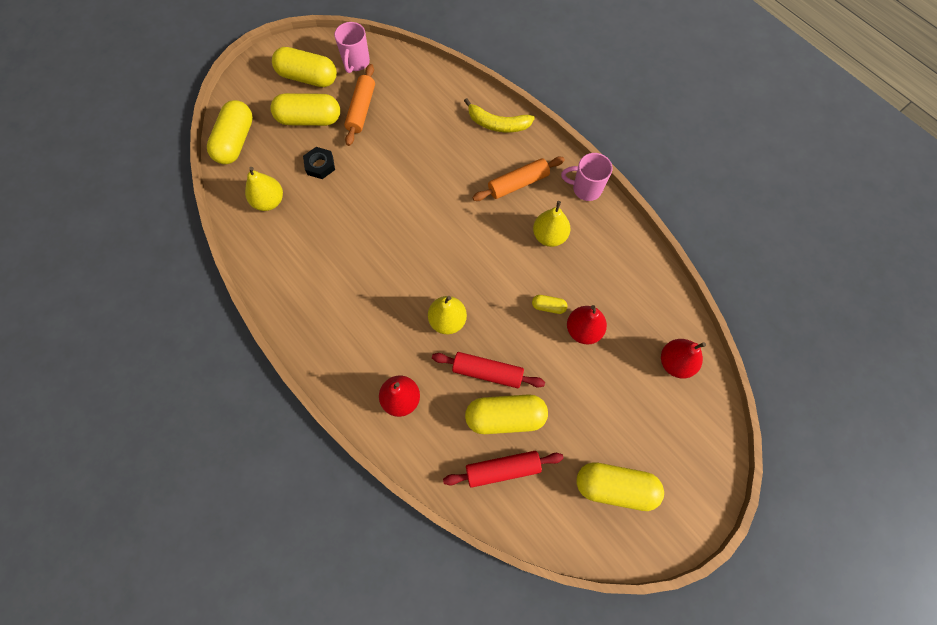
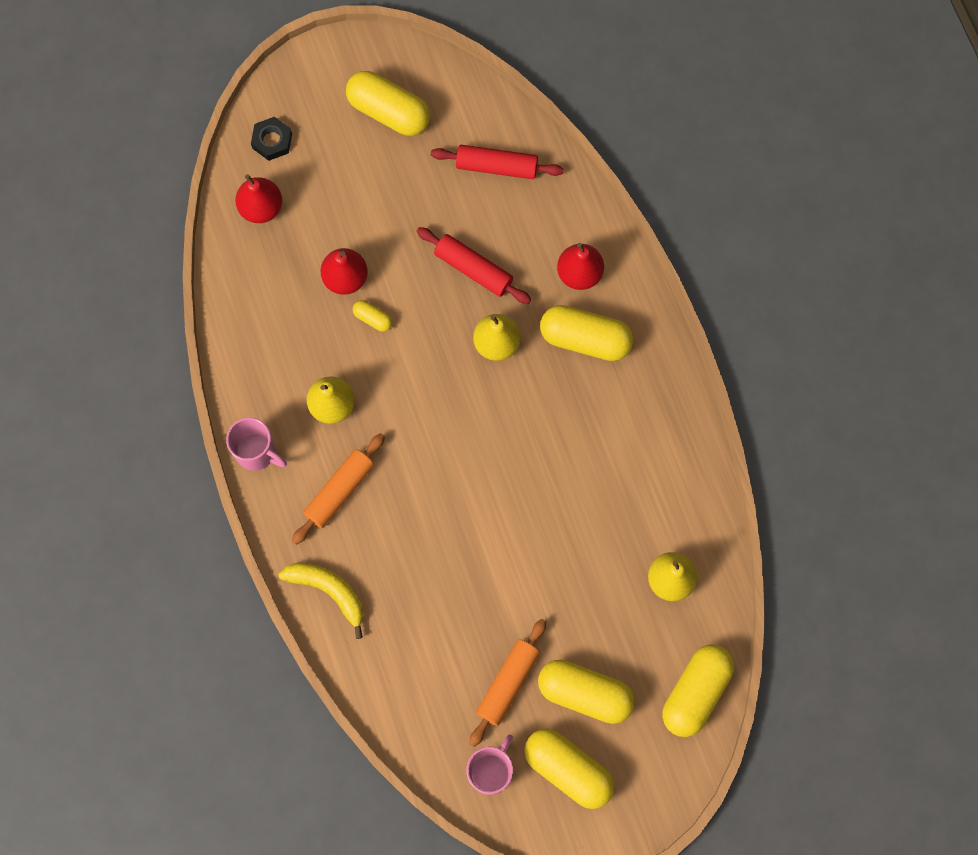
camera: 160 degrees left, 5 degrees up
(320, 165) = (590, 611): black nut -> black nut (272, 141)
(505, 417) = (473, 216): yellow capsule -> yellow capsule (585, 339)
(518, 183) = (339, 491): orange rolling pin -> orange rolling pin turned 45 degrees counterclockwise

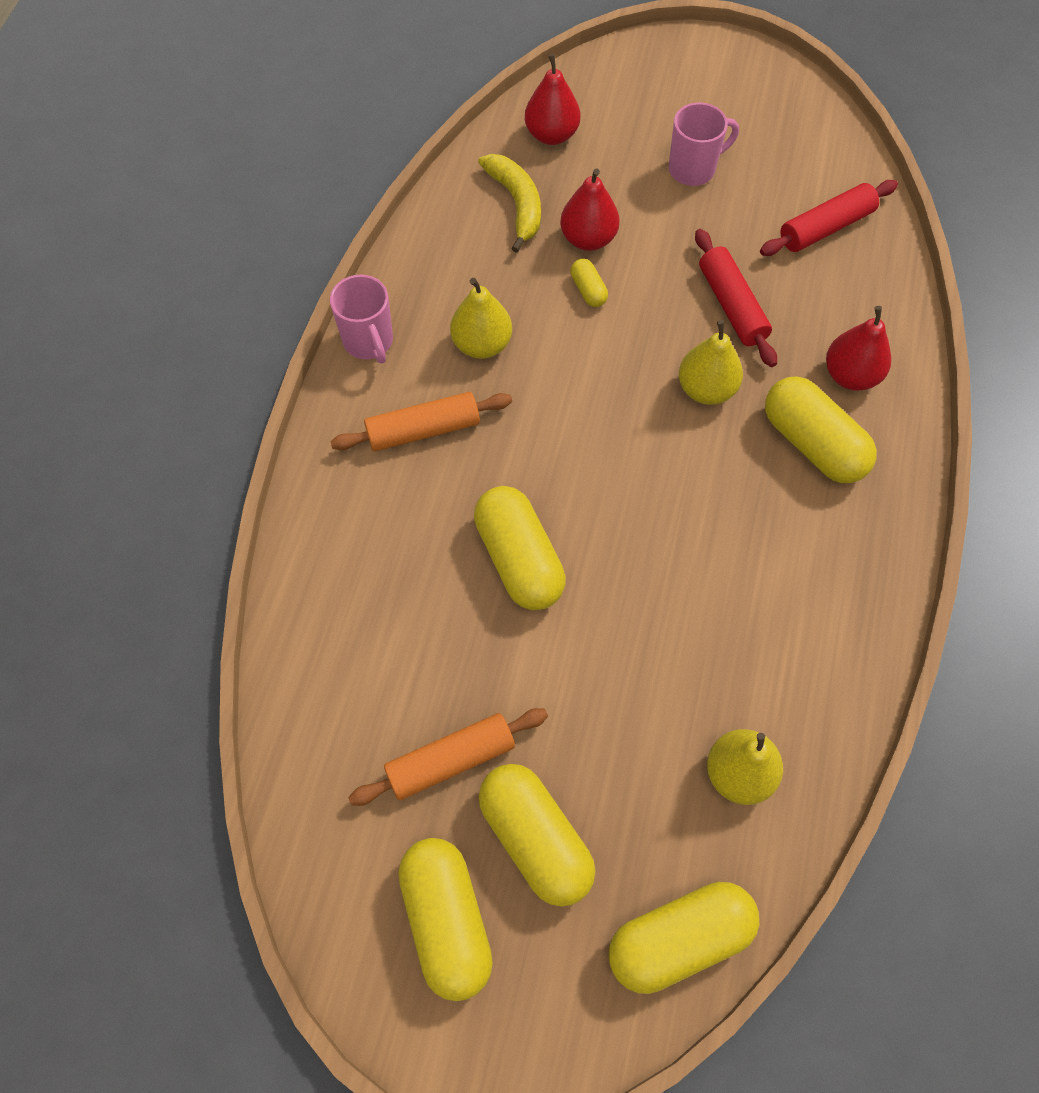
camera: 35 degrees right, 10 degrees down
(272, 141) = (607, 87): black nut -> none
(329, 591) = (330, 523): yellow banana -> yellow banana (517, 204)
(389, 111) = (745, 123): yellow capsule -> yellow capsule (519, 559)
(490, 771) = (351, 852): pink mug -> pink mug (693, 169)
(496, 167) = (826, 228): red rolling pin -> red rolling pin turned 75 degrees counterclockwise

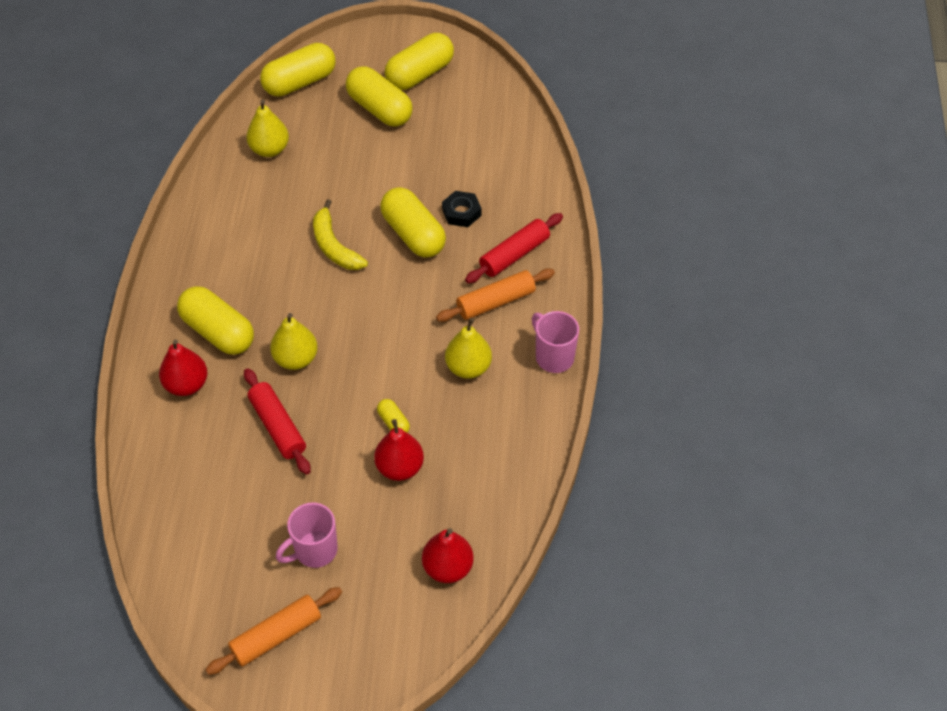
camera: 170 degrees right, 10 degrees down
(437, 587) = (461, 212): none -> black nut
(447, 920) = (419, 74): yellow capsule -> yellow capsule turned 75 degrees clockwise
(451, 761) = (433, 134): orange rolling pin -> orange rolling pin (276, 635)
(517, 204) = (465, 491): yellow banana -> yellow banana (334, 246)
(826, 228) = (197, 509): red rolling pin -> red rolling pin (514, 254)

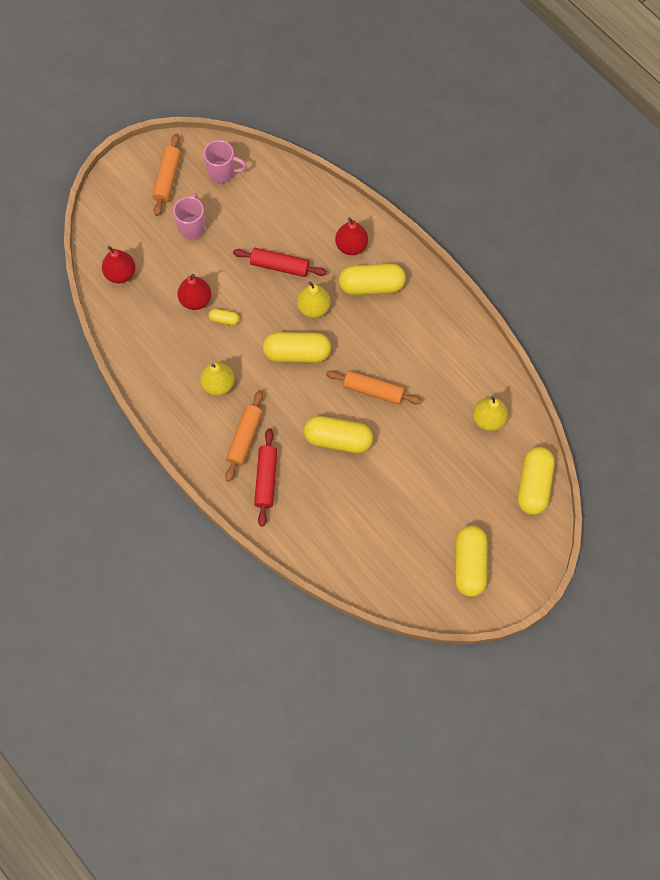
camera: 135 degrees right, 15 degrees up
(334, 246) = (373, 390): yellow banana -> orange rolling pin
(379, 109) = (461, 511): yellow capsule -> yellow capsule (297, 353)
(461, 212) = (327, 480): black nut -> none
(553, 357) = (178, 432): pink mug -> pink mug (222, 172)

